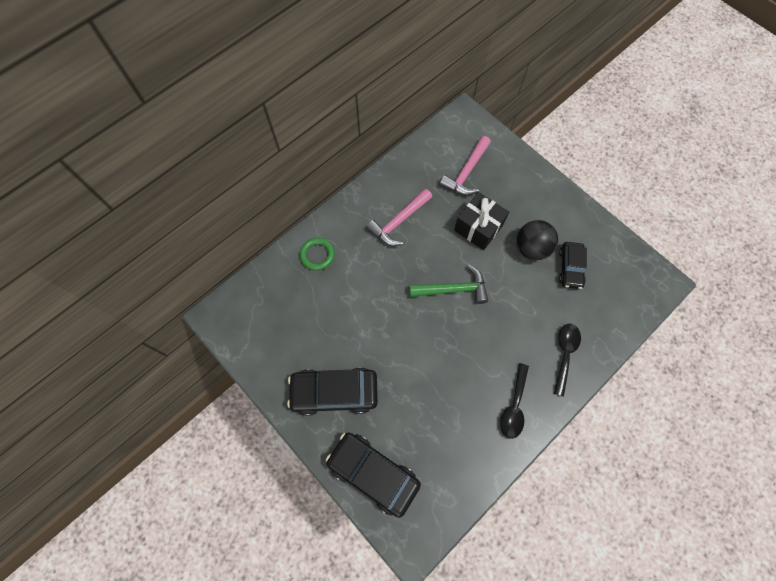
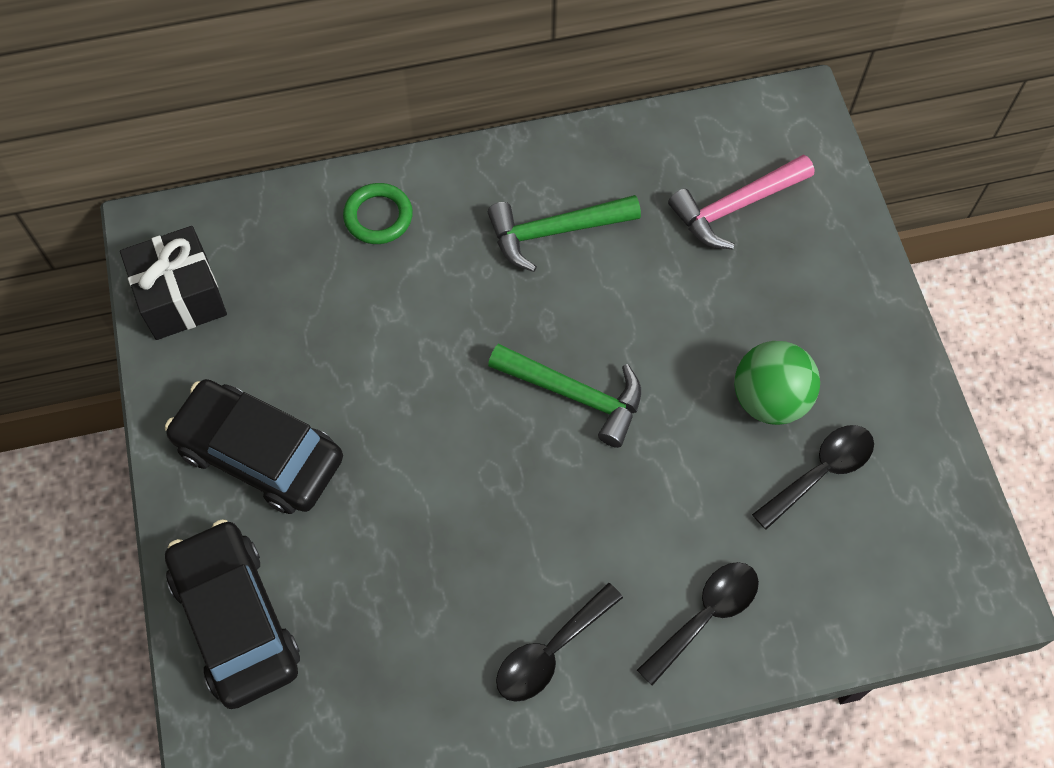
camera: 30 degrees right, 5 degrees down
(398, 222) = (554, 232): pink hammer -> green hammer
(478, 227) = (693, 313): black gift -> black gift (181, 297)
(531, 248) = (769, 399): black ball -> green ball
(570, 268) = (820, 472): black car -> black spoon

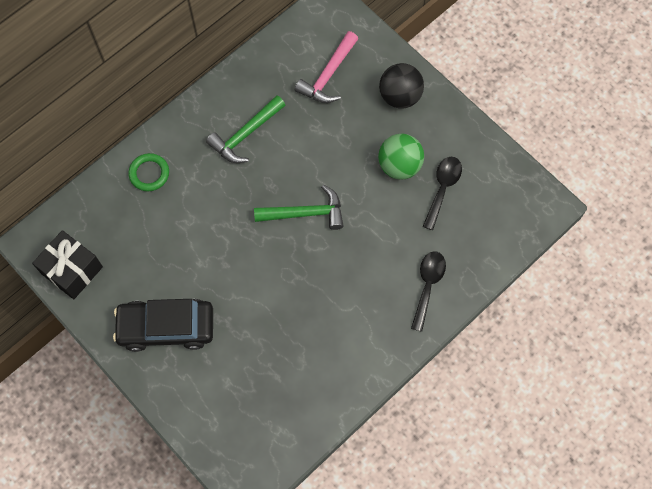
camera: 30 degrees left, 5 degrees up
(236, 620) = (207, 413): black car -> none
(550, 651) = (366, 342): black spoon -> none
(832, 293) = (400, 96): none -> black ball

